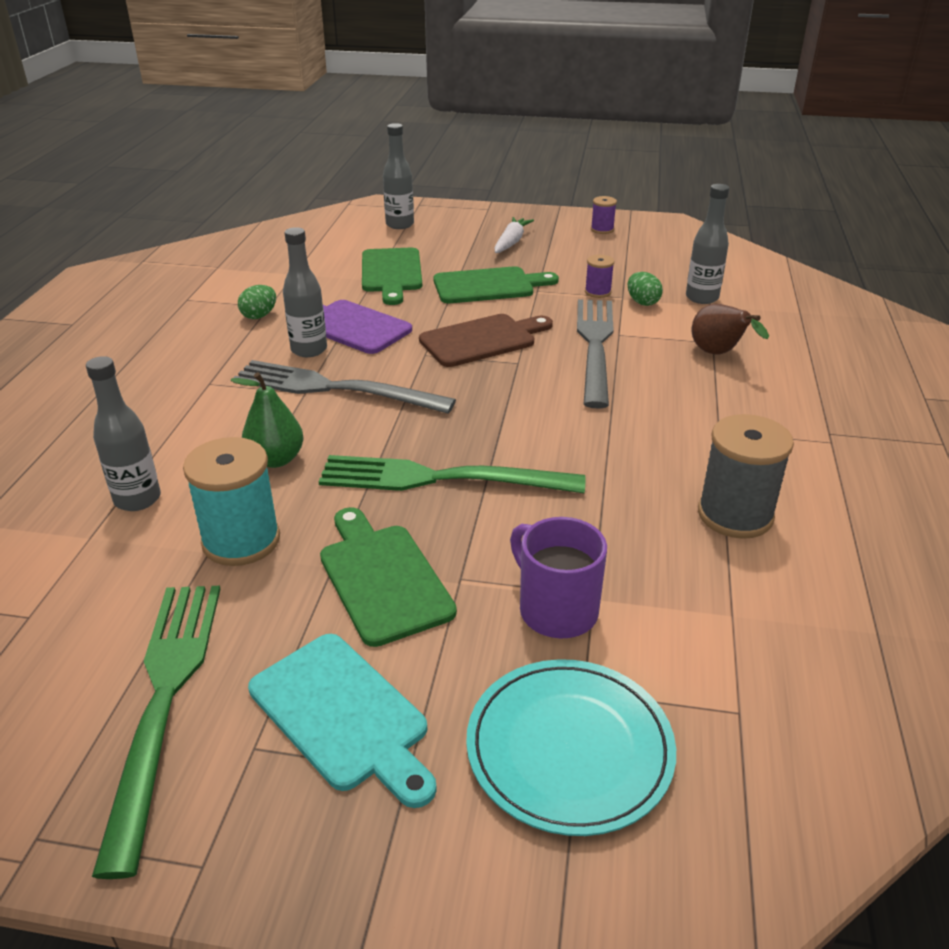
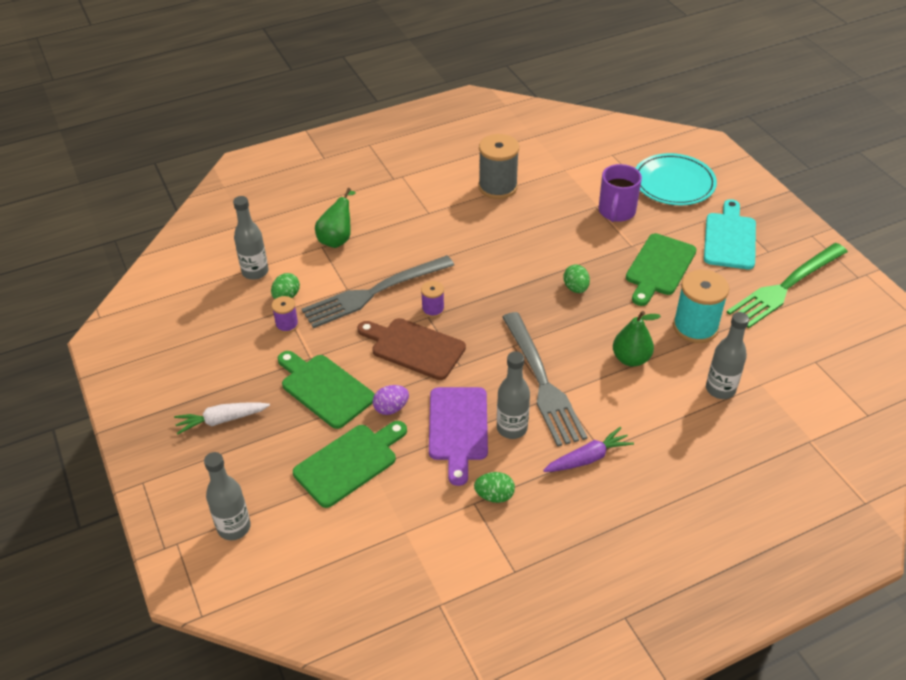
camera: 125 degrees left, 10 degrees up
(214, 372) = (588, 458): none -> purple carrot
(422, 305) = (391, 408): none -> purple egg
(438, 479) = (576, 288): green fork -> green egg
(602, 229) = (149, 375): purple spool -> purple spool (433, 309)
(718, 354) = (337, 239): brown pear -> green pear

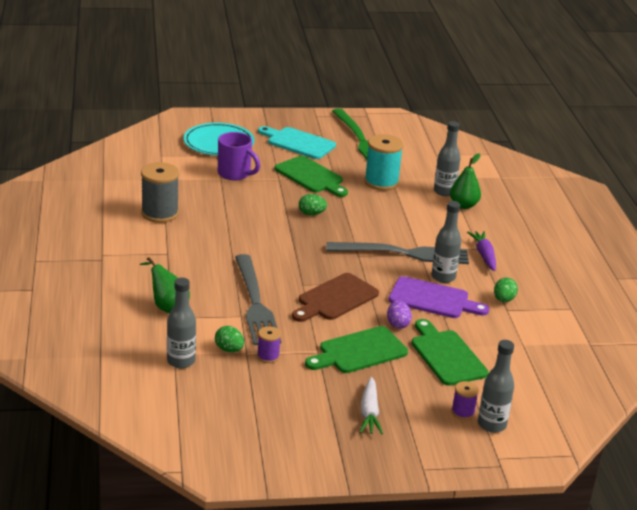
camera: 75 degrees left, 15 degrees down
(433, 309) = (295, 280): purple spool -> purple spool (463, 412)
(631, 359) = (399, 214): green pear -> green pear (463, 205)

